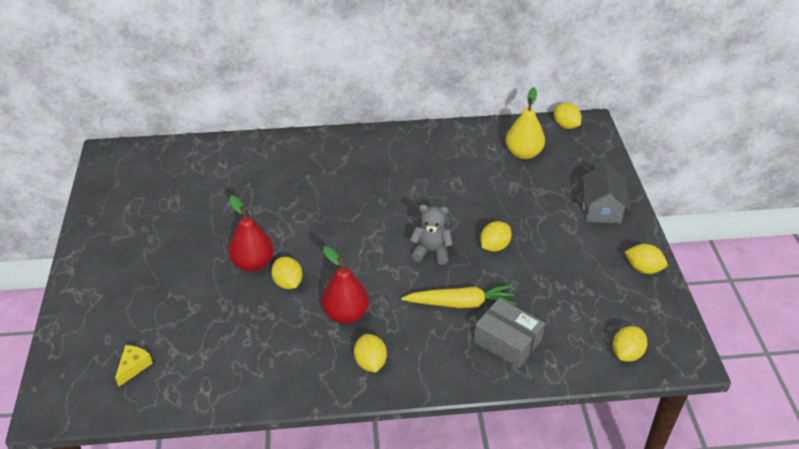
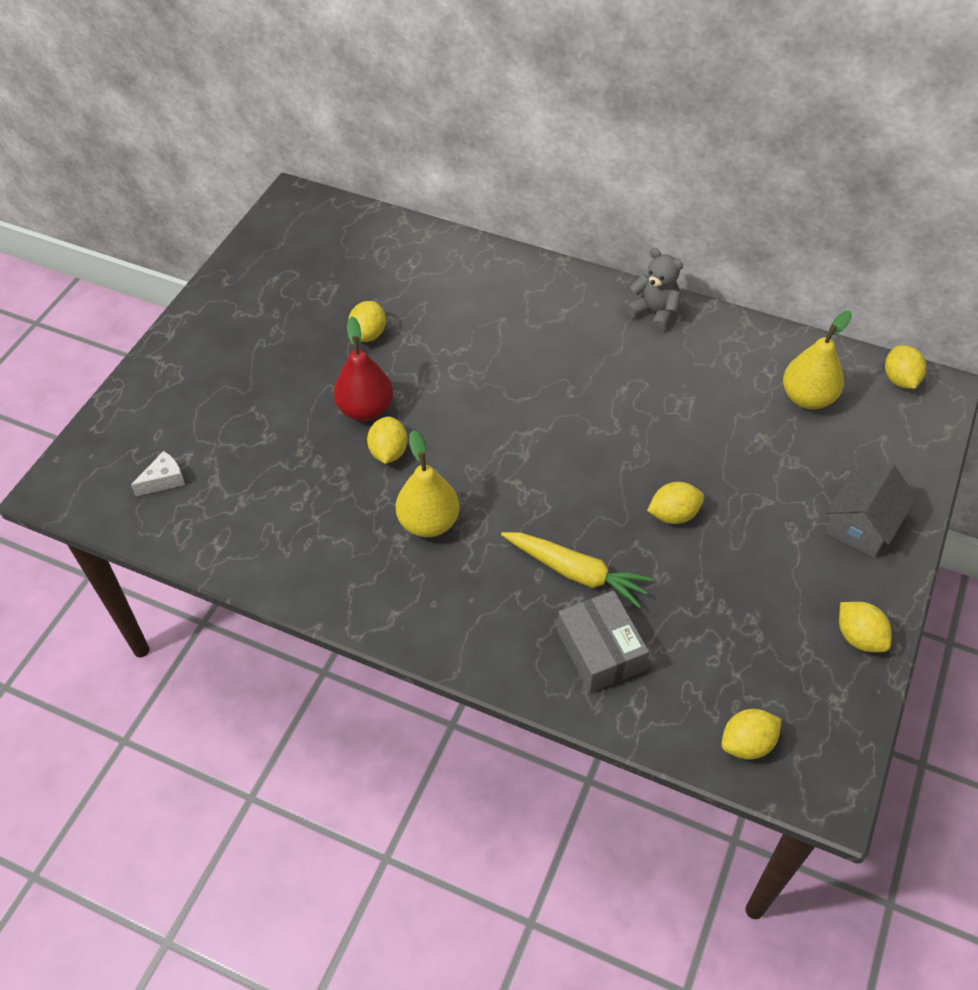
camera: 30 degrees right, 10 degrees up
(134, 367) = (164, 480): yellow cheese -> white cheese
(346, 314) = (429, 522): red pear -> yellow pear
(370, 362) = (416, 598): yellow lemon -> yellow lemon (368, 334)
(431, 252) = (586, 486): grey teddy bear -> grey teddy bear (654, 313)

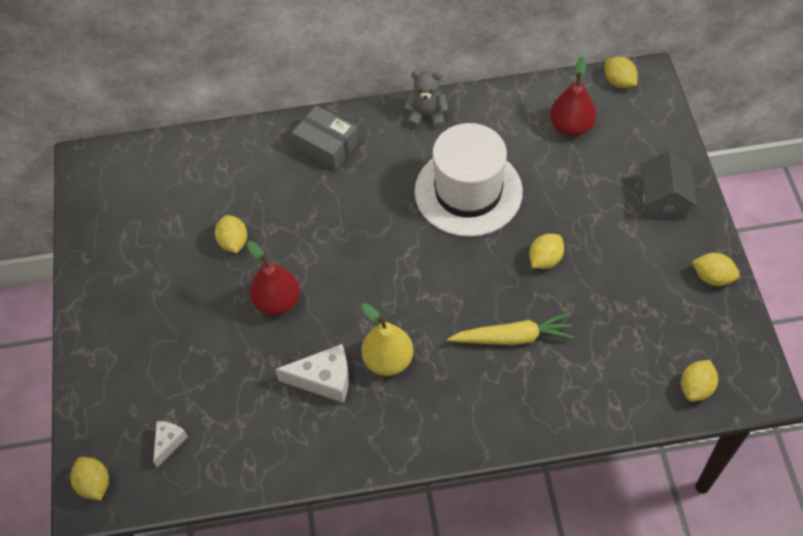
camera: 30 degrees left, 5 degrees up
(351, 505) = (324, 379): none -> white cheese
(388, 452) = (319, 324): yellow lemon -> yellow lemon (94, 484)
(600, 650) = (566, 382): grey box -> grey box (327, 145)
(641, 405) = (468, 191): none -> white hat
(807, 398) = (571, 127): yellow pear -> red pear

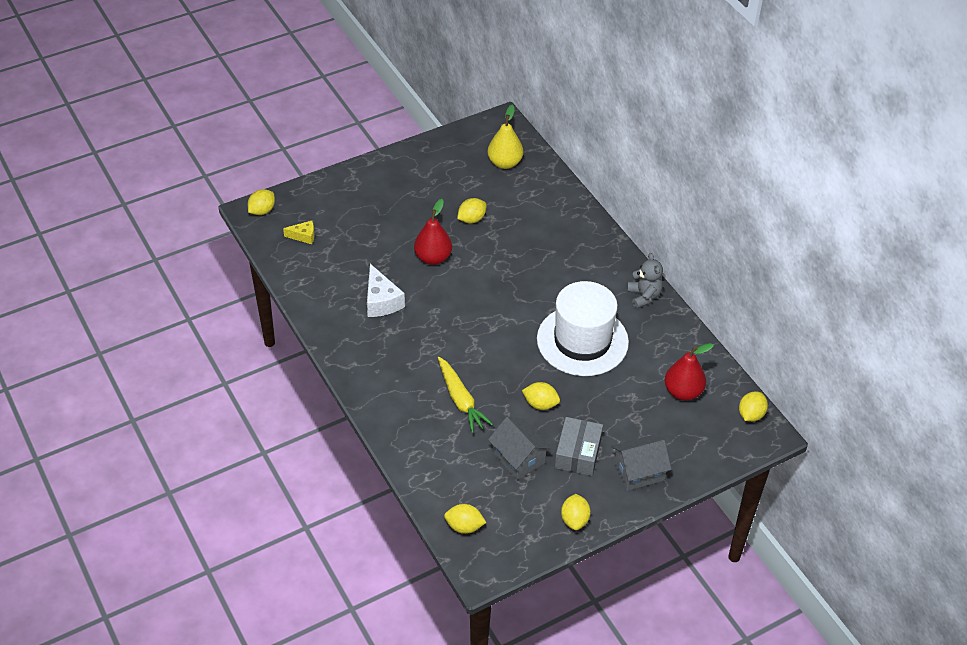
camera: 65 degrees right, 10 degrees down
(169, 442) = (303, 236): white cheese -> yellow cheese
(327, 145) = (583, 244): grey box -> grey box (578, 453)
(388, 360) = (411, 332): yellow pear -> yellow pear (505, 163)
(614, 304) = (518, 457): none -> grey house

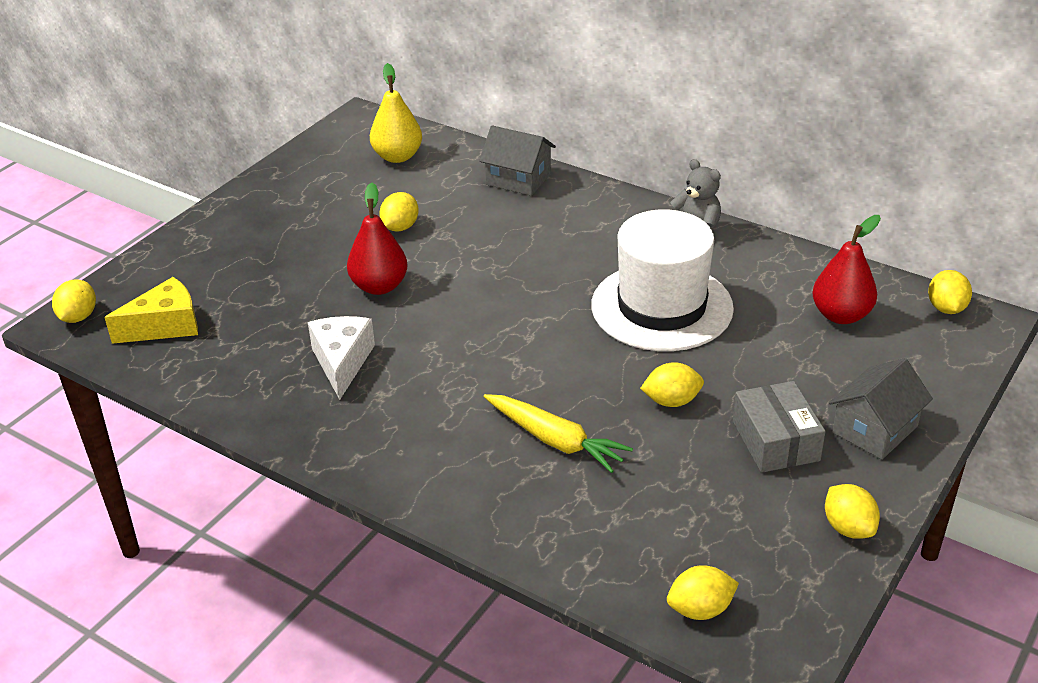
camera: 25 degrees left, 10 degrees down
(303, 236) = (165, 326): yellow cheese -> yellow cheese, size x1.70
(381, 301) = (342, 362): white cheese -> white cheese turned 135 degrees counterclockwise
(518, 457) = (699, 480): grey house -> grey house (518, 179)

